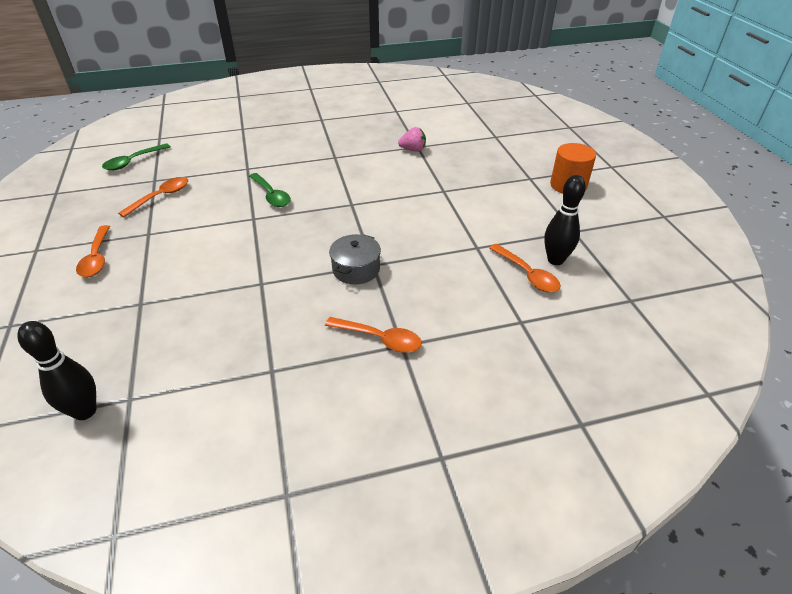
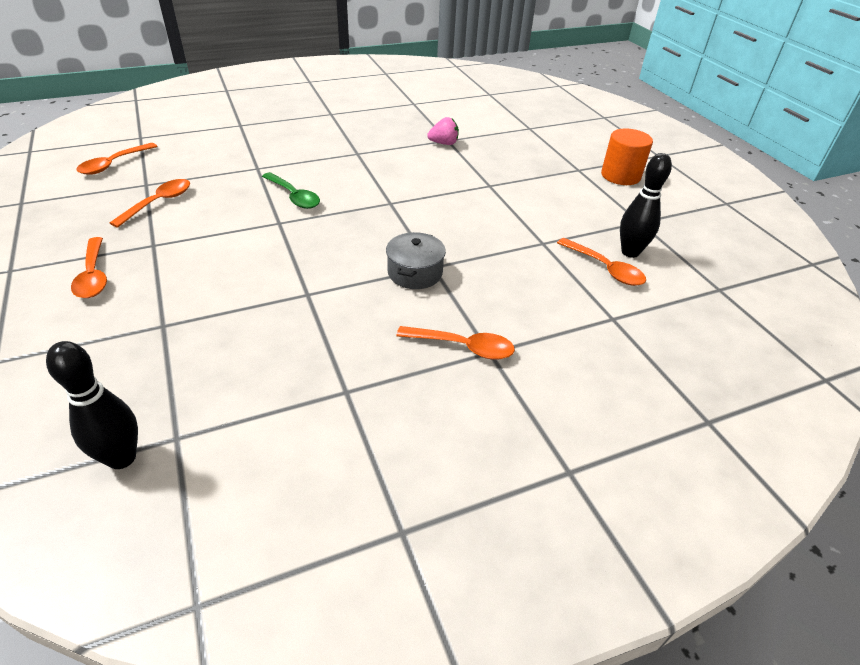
camera: 10 degrees left, 0 degrees up
(133, 161) = (113, 164): green spoon -> orange spoon

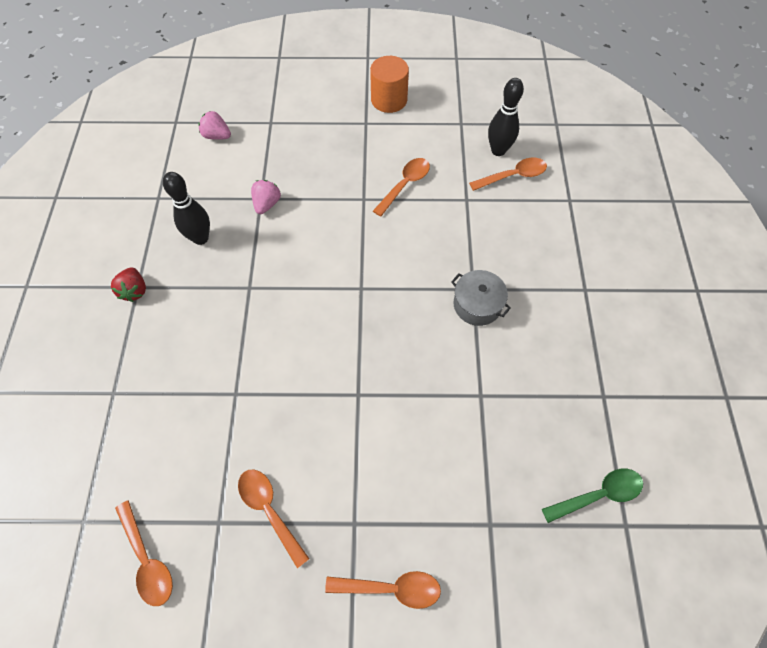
camera: 65 degrees left, 20 degrees up
(122, 458) = (639, 568): black bowling pin -> black bowling pin (200, 238)
(294, 196) = (314, 370): green spoon -> green spoon (598, 494)
(327, 113) = (134, 291): none -> red strawberry
(463, 347) = (576, 304): orange spoon -> orange spoon (405, 185)
(492, 111) = (217, 136): none -> pink strawberry

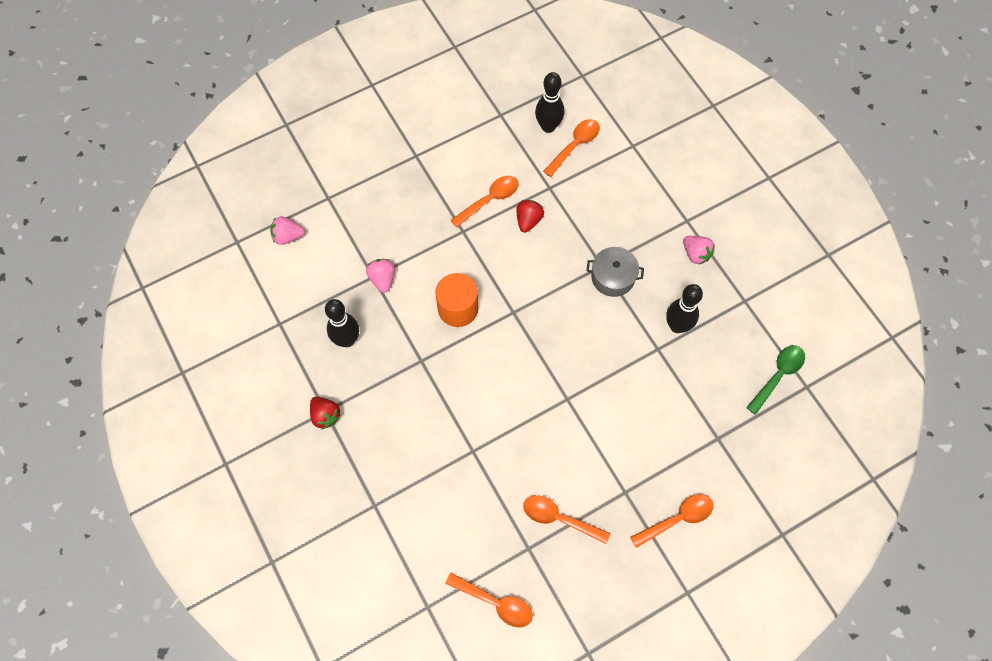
camera: 30 degrees left, 5 degrees up
(389, 100) = (421, 121): orange cylinder -> orange cylinder (458, 308)
(405, 185) = (490, 200): orange spoon -> orange spoon turned 45 degrees clockwise
(428, 217) = (528, 220): none -> red strawberry
(515, 384) = (677, 326): none -> black bowling pin
(576, 325) = (696, 254): none -> pink strawberry

